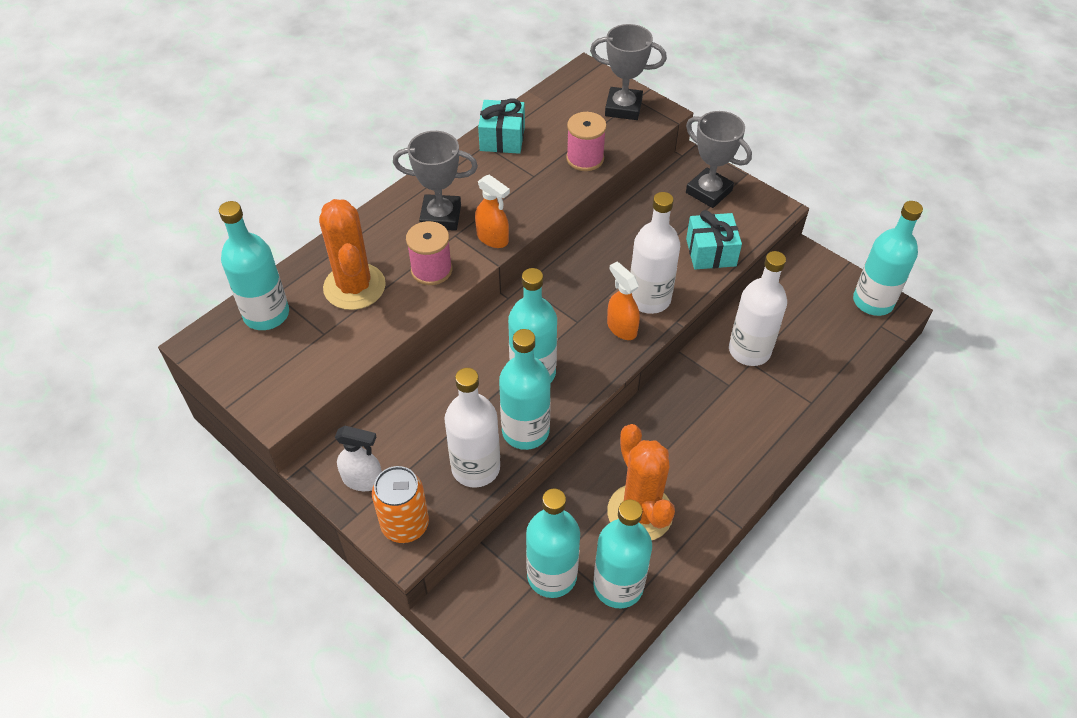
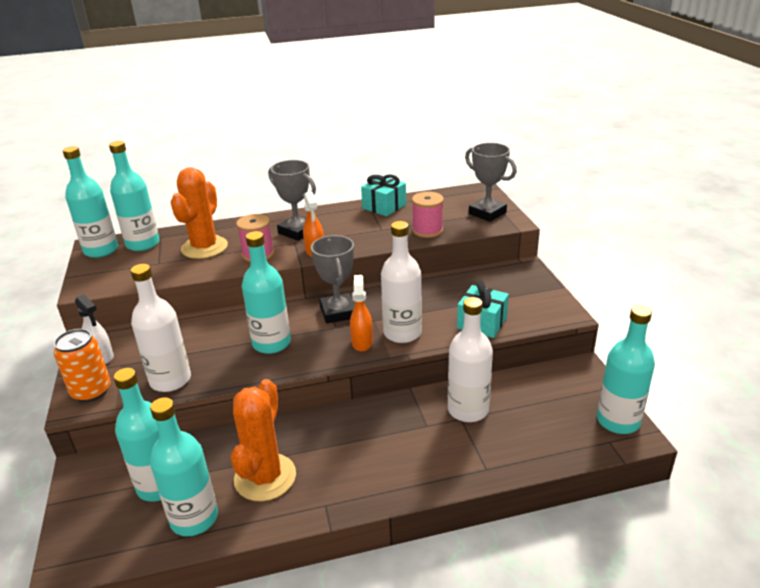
camera: 35 degrees right, 20 degrees down
(525, 431) = (226, 374): turquoise bottle -> turquoise bottle (101, 250)
(708, 192) = (520, 288): grey trophy -> grey trophy (338, 312)

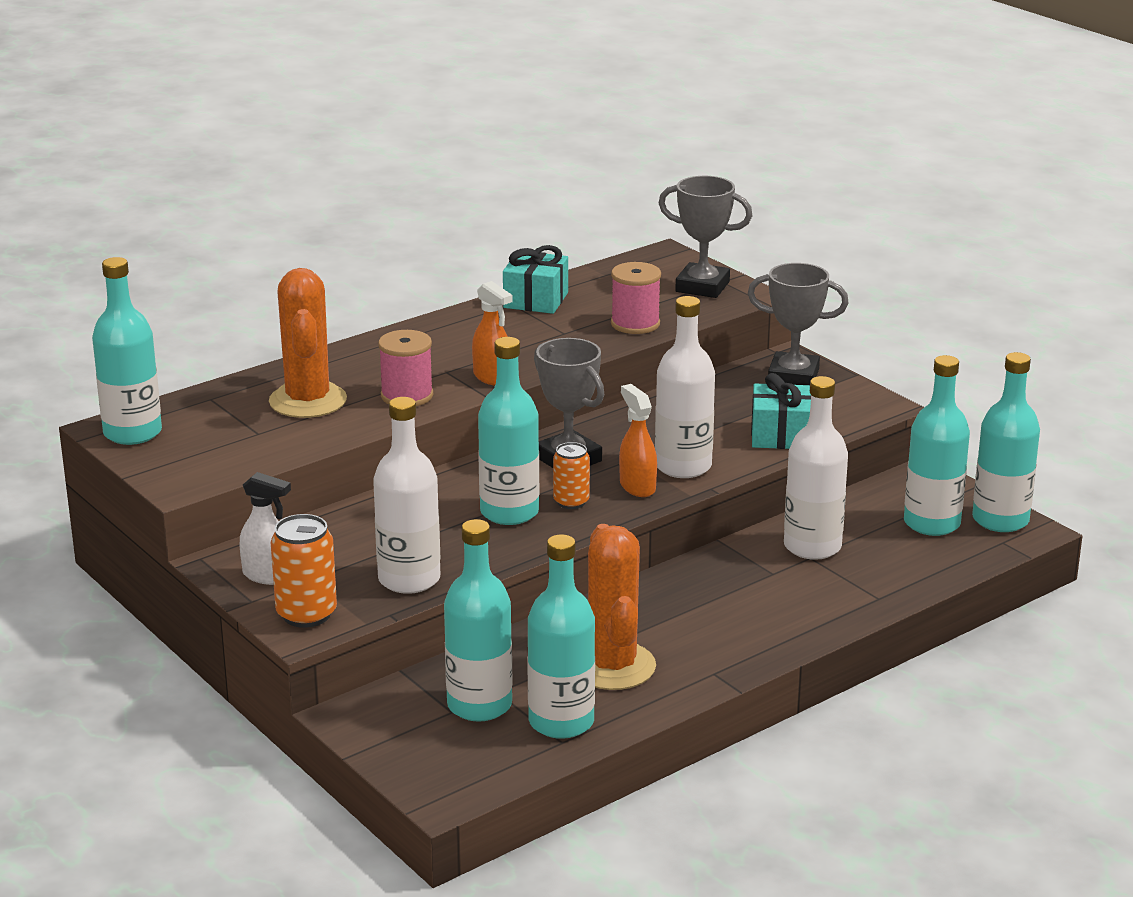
camera: 25 degrees left, 5 degrees down
(143, 244) = (194, 413): turquoise bottle -> turquoise bottle (931, 523)
(297, 231) = (434, 356): grey trophy -> grey trophy (793, 377)
(313, 344) = (571, 502): none -> orange can

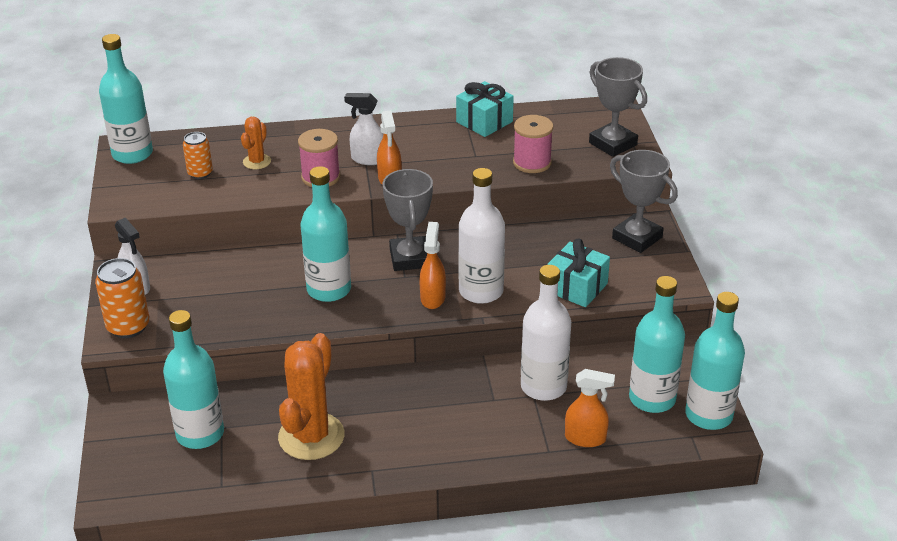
camera: 30 degrees right, 10 degrees up
(308, 401) = (257, 162): orange cactus -> orange cactus, size x0.50
(409, 579) = (214, 322): white bottle -> none
(442, 366) = (367, 159): none -> white spray bottle
(561, 722) = (236, 469): turquoise bottle -> none
(571, 502) = (376, 295): orange can -> orange can (200, 173)
(903, 576) = (585, 438): none -> orange spray bottle

